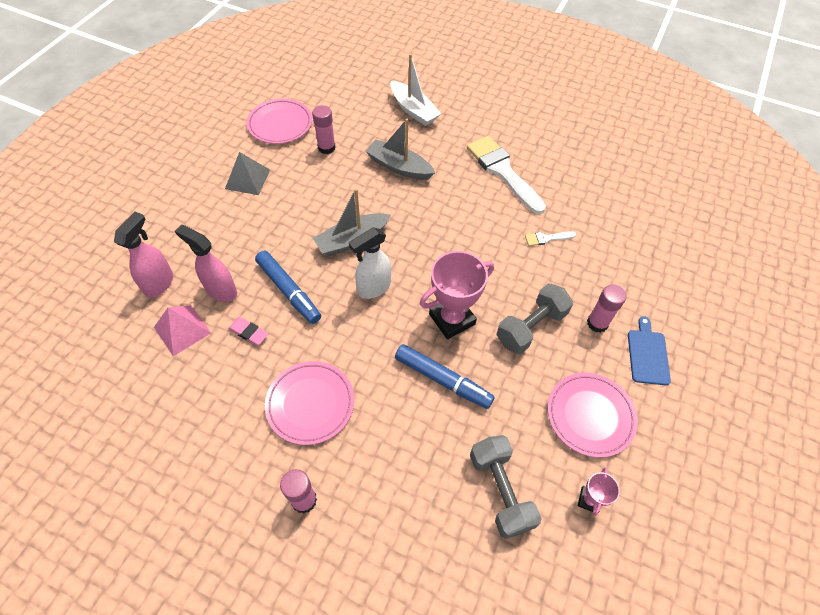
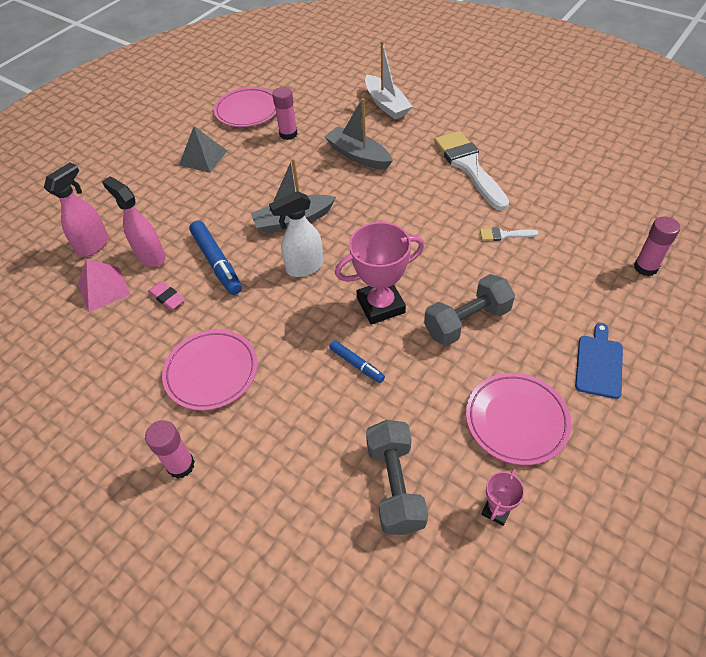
camera: 15 degrees right, 5 degrees down
(442, 380) = (356, 364): blue marker -> blue marker, size x0.56
(597, 323) = (545, 325): pink glue stick -> pink glue stick (645, 267)

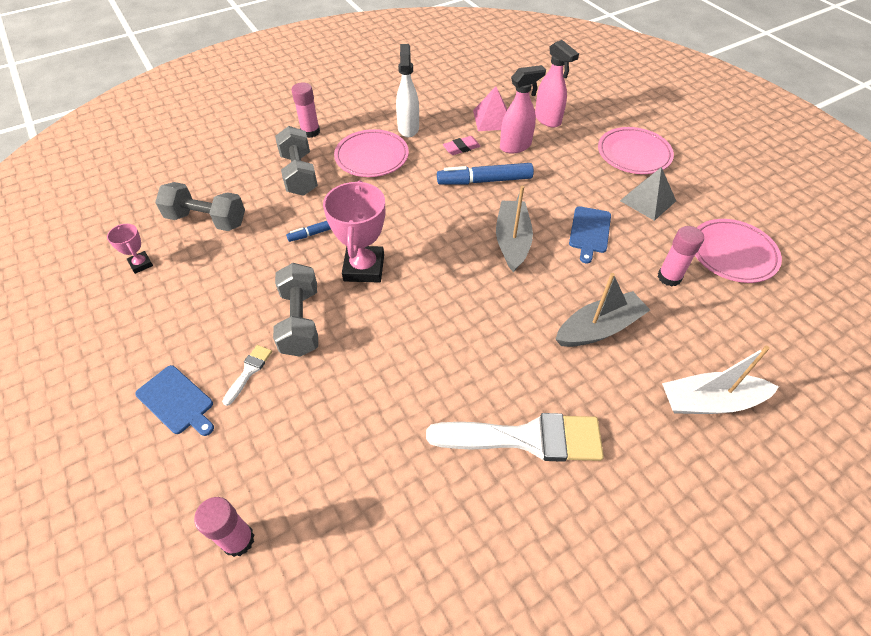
camera: 110 degrees right, 0 degrees up
(258, 180) = (589, 231): none -> blue cutting board
(272, 431) = (299, 174): none -> grey dumbbell
(304, 267) = (443, 232): white spray bottle -> white spray bottle (408, 128)
(504, 235) = (385, 412): white brush -> white brush (249, 371)
(516, 420) = (186, 309): pink plate -> pink plate (633, 154)

